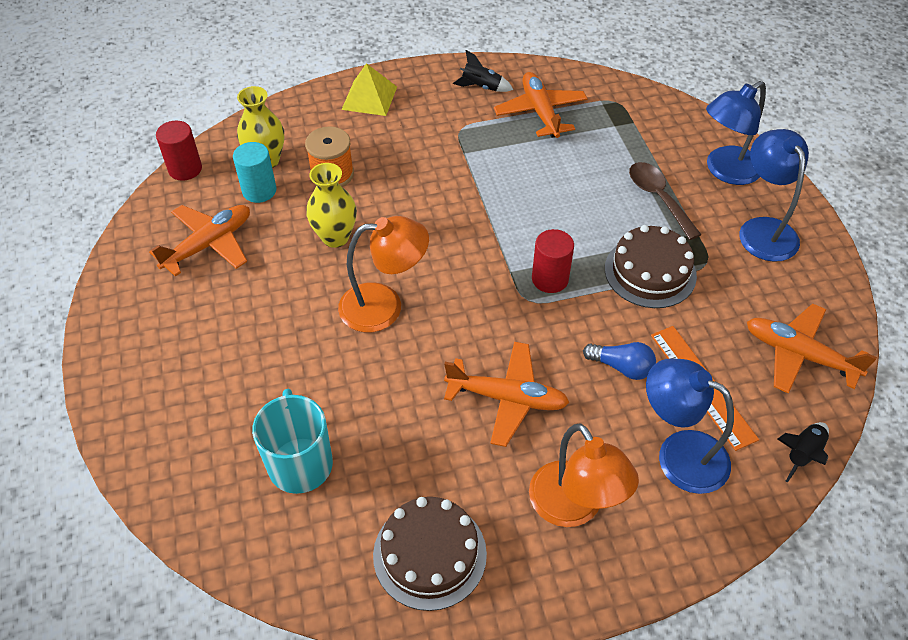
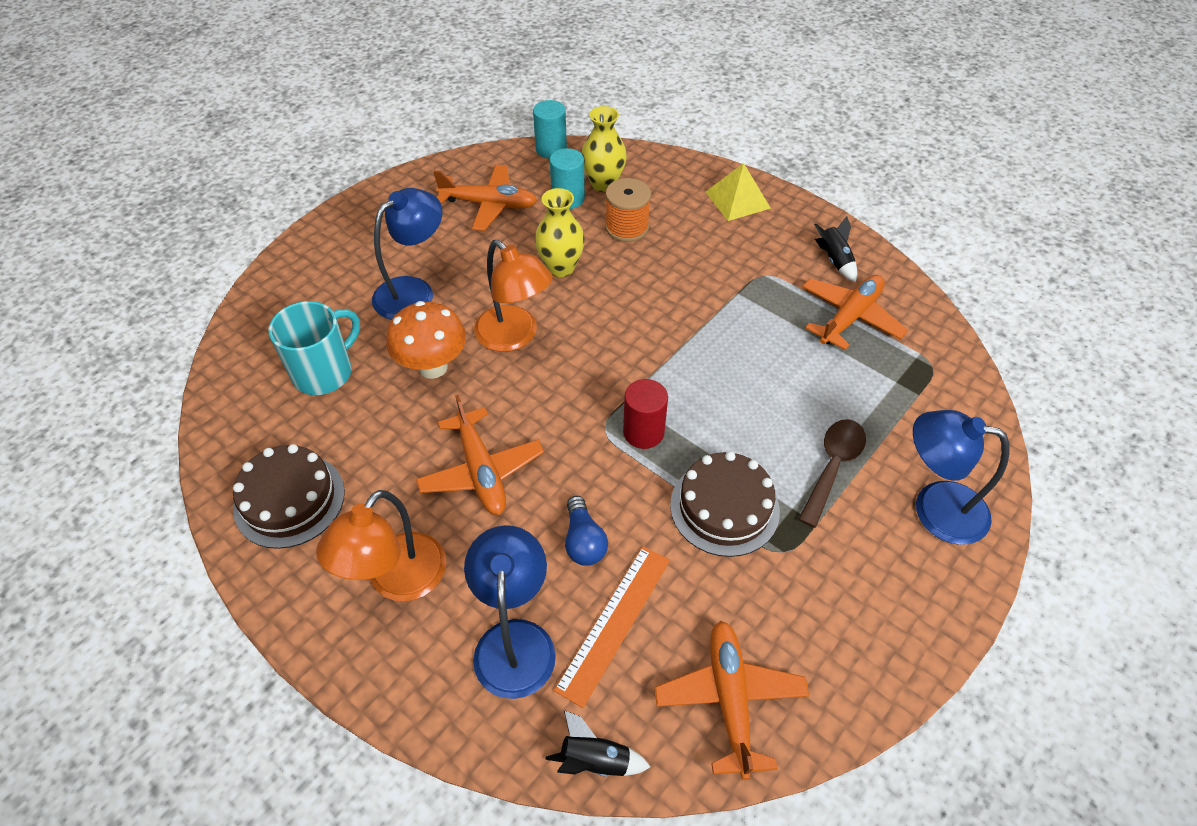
camera: 55 degrees right, 0 degrees up
(185, 169) = (551, 149): red cylinder -> turquoise cylinder
(367, 378) = (433, 367): none -> orange mushroom
(763, 229) = (883, 584): blue lamp -> blue lamp (413, 291)

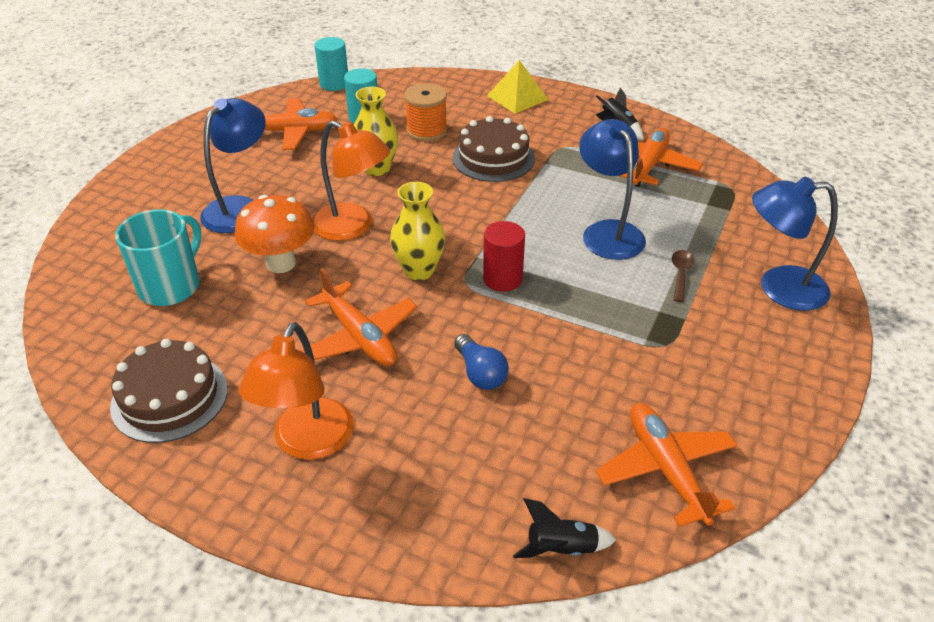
camera: 15 degrees left, 10 degrees down
(514, 640) = (444, 467): blue lamp -> blue lamp (607, 232)
(603, 184) = (393, 102): yellow vase -> yellow vase (419, 270)
(615, 623) = (535, 432): orange ruler -> none
(724, 507) = (599, 322): brown cake -> brown cake (493, 158)
(833, 467) = (680, 274): brown spoon -> brown spoon, size x0.61

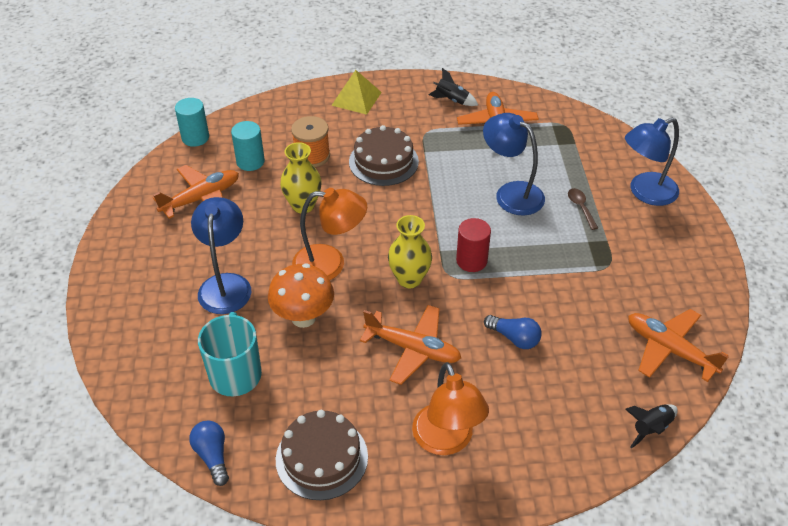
camera: 30 degrees left, 5 degrees up
(78, 348) = (212, 456): none -> blue light bulb

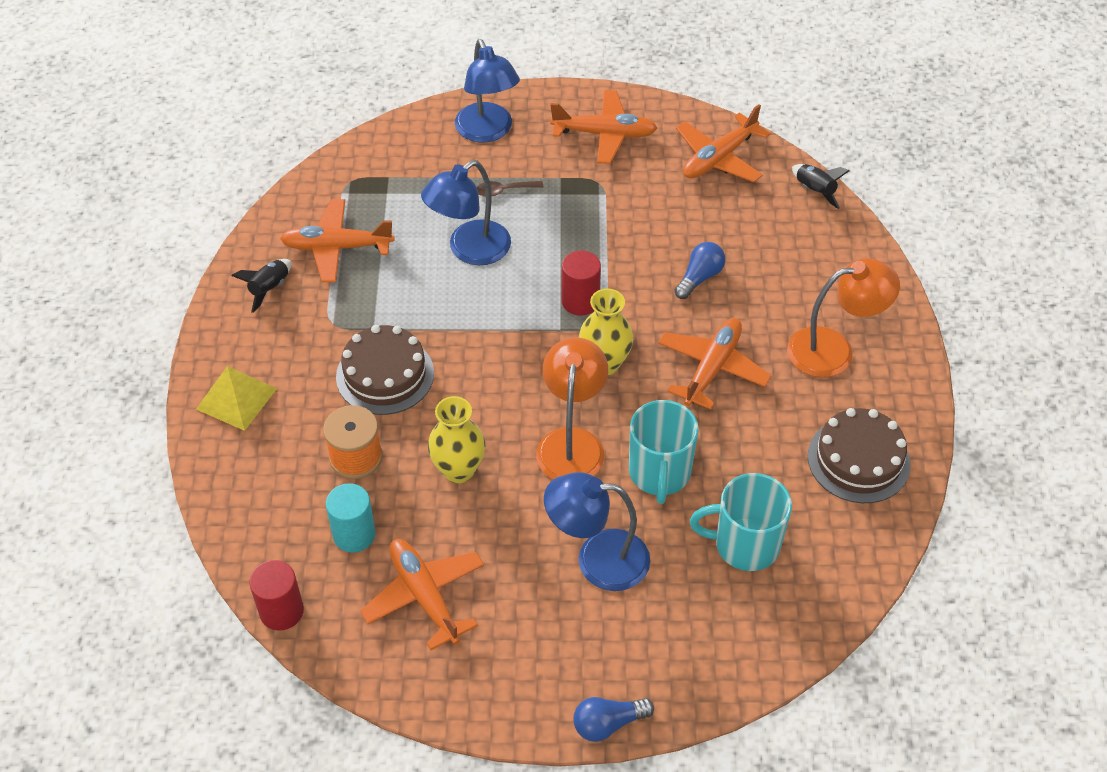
camera: 85 degrees left, 5 degrees up
(195, 138) = (281, 611): turquoise cylinder -> red cylinder
(212, 456) = (860, 564): blue light bulb -> blue light bulb (608, 724)
(303, 317) = (659, 473): orange mushroom -> turquoise mug
(670, 266) = (605, 134): none -> orange plane

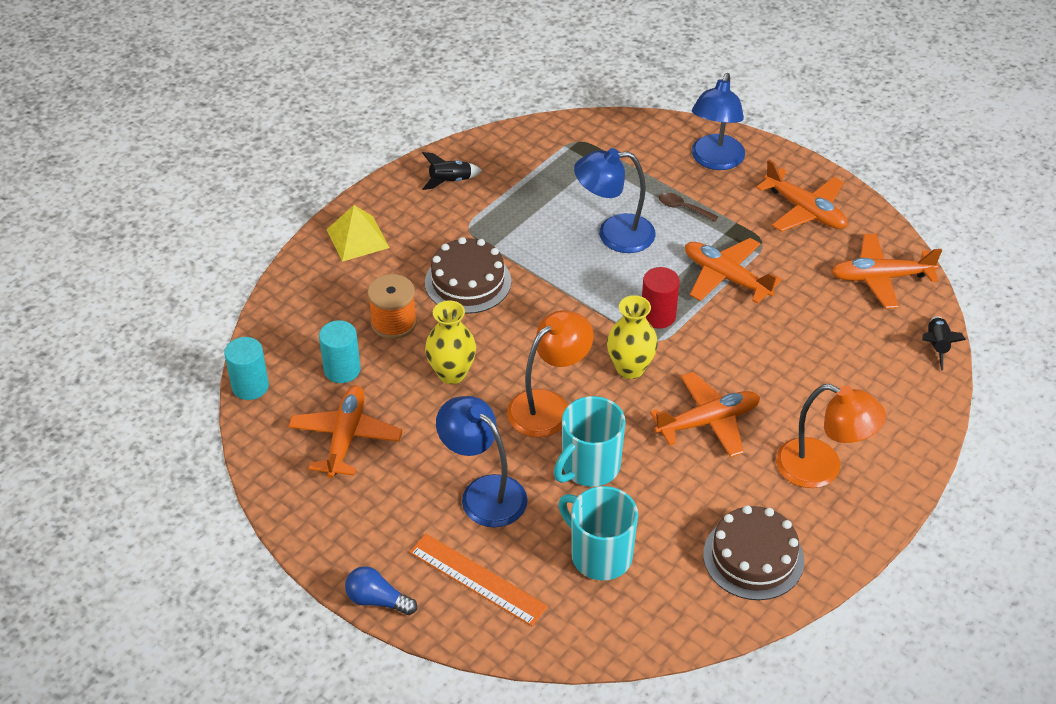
camera: 40 degrees right, 5 degrees down
(281, 611) = (250, 386): red cylinder -> turquoise cylinder
(336, 247) = (522, 180): orange plane -> orange plane (725, 277)
(671, 639) = (478, 579): none -> orange ruler
(699, 278) = (769, 353): blue light bulb -> none

